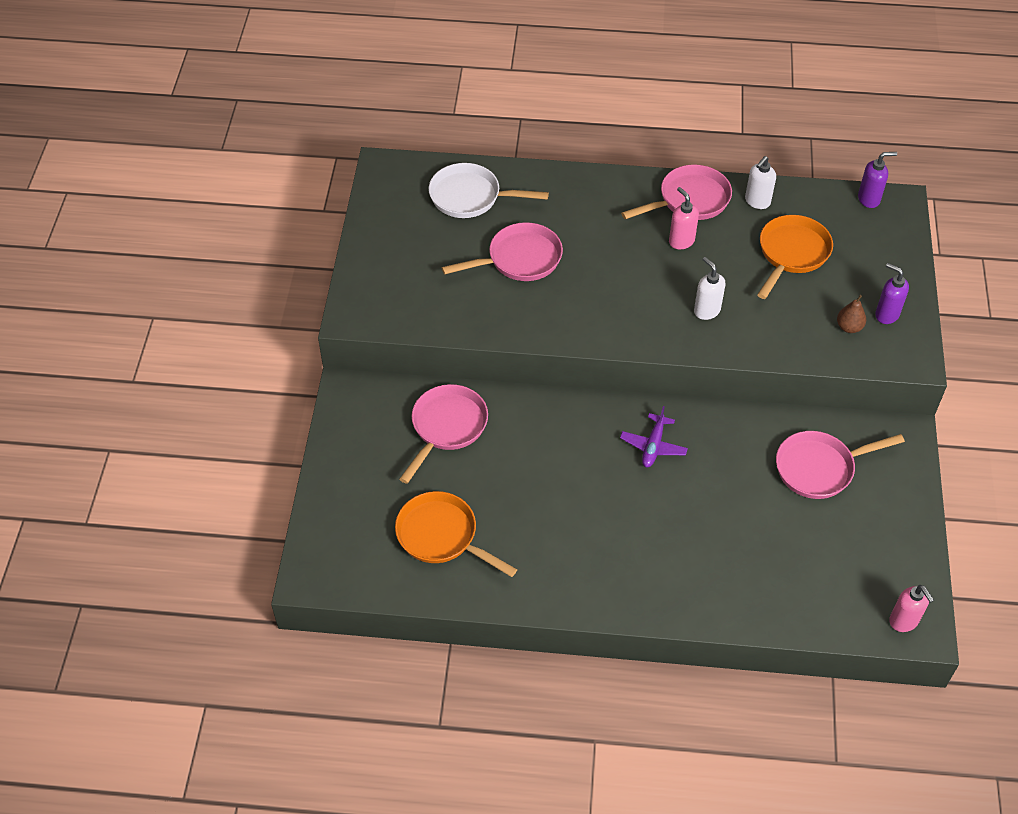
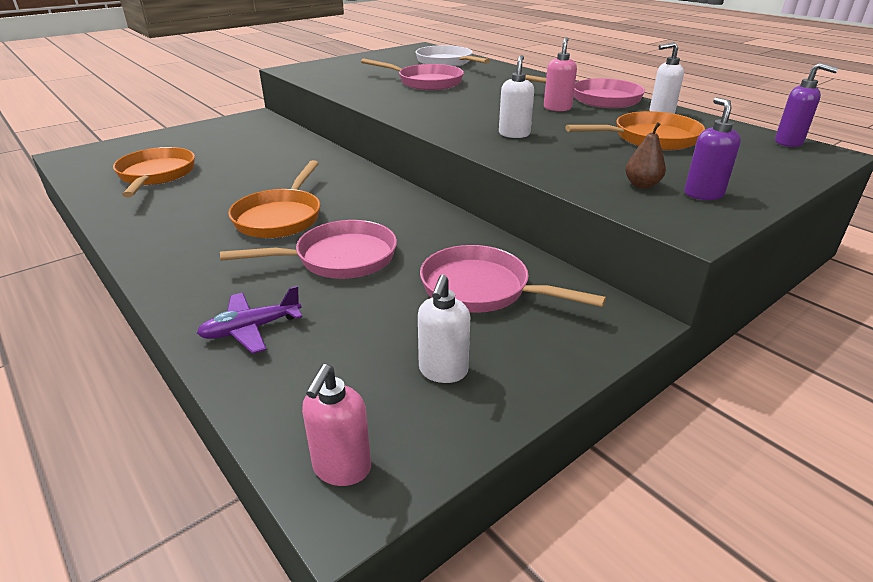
camera: 45 degrees right, 20 degrees down
(447, 427) = (267, 144): pink pan -> pink pan (339, 258)
(618, 502) = (280, 217): none -> orange pan
(653, 446) = (366, 207): purple plane -> purple plane (251, 329)
(874, 540) = (443, 371): none -> white soap dispenser

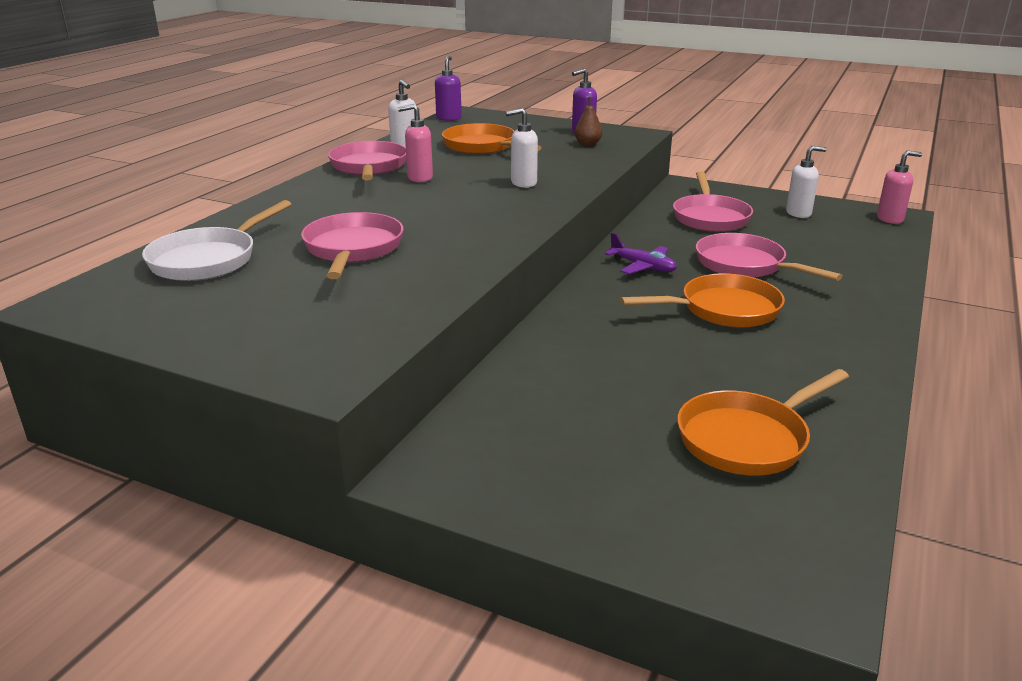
camera: 115 degrees left, 5 degrees down
(251, 329) = (861, 266): purple plane -> purple plane (642, 267)

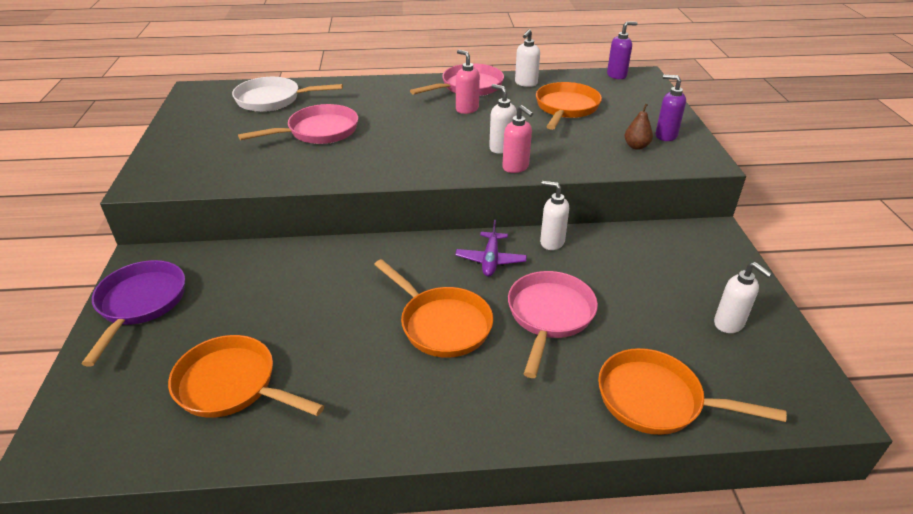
camera: 60 degrees right, 10 degrees up
(531, 487) = (140, 304): none -> purple pan
(640, 237) = (551, 242): none -> white soap dispenser
(710, 217) = (645, 268): pink pan -> none
(868, 258) = (656, 400): none -> orange pan
(890, 219) = (803, 401): pink soap dispenser -> pink soap dispenser (516, 167)

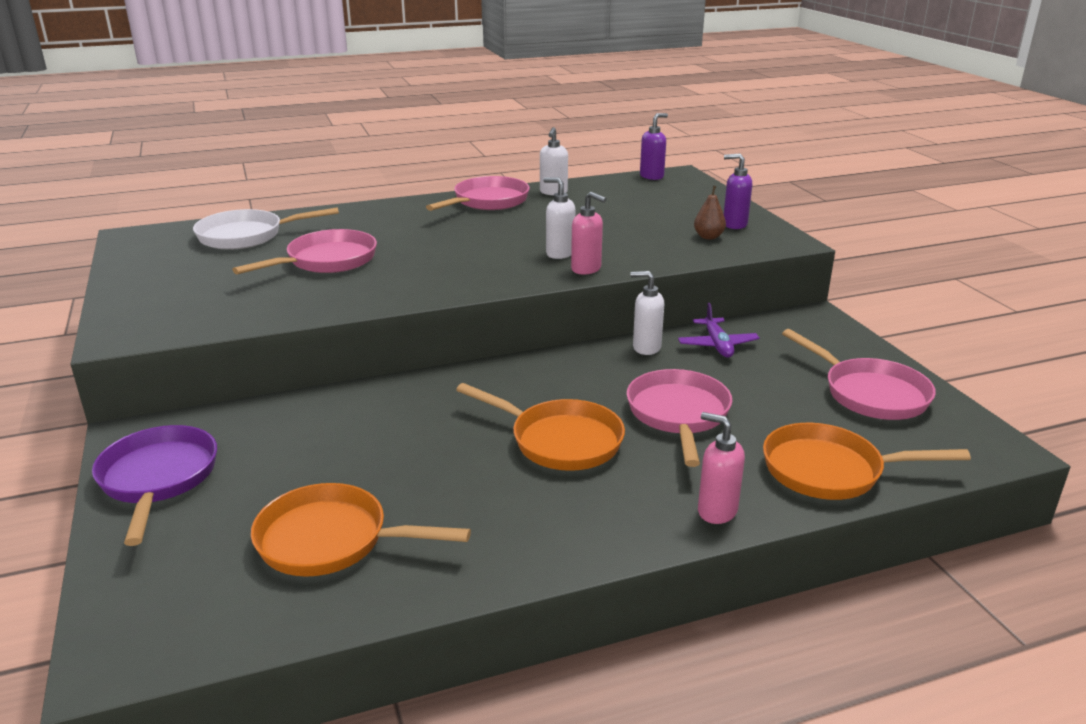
camera: 15 degrees left, 10 degrees down
(467, 109) = (498, 222): pink soap dispenser -> pink soap dispenser (716, 511)
(490, 260) = (585, 373): purple plane -> purple plane (717, 345)
(566, 108) = (612, 211): orange pan -> none
(729, 324) = (870, 393): white soap dispenser -> pink pan

